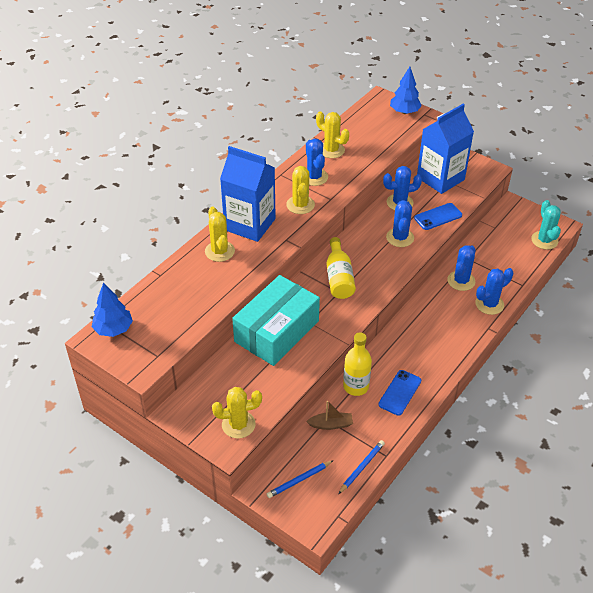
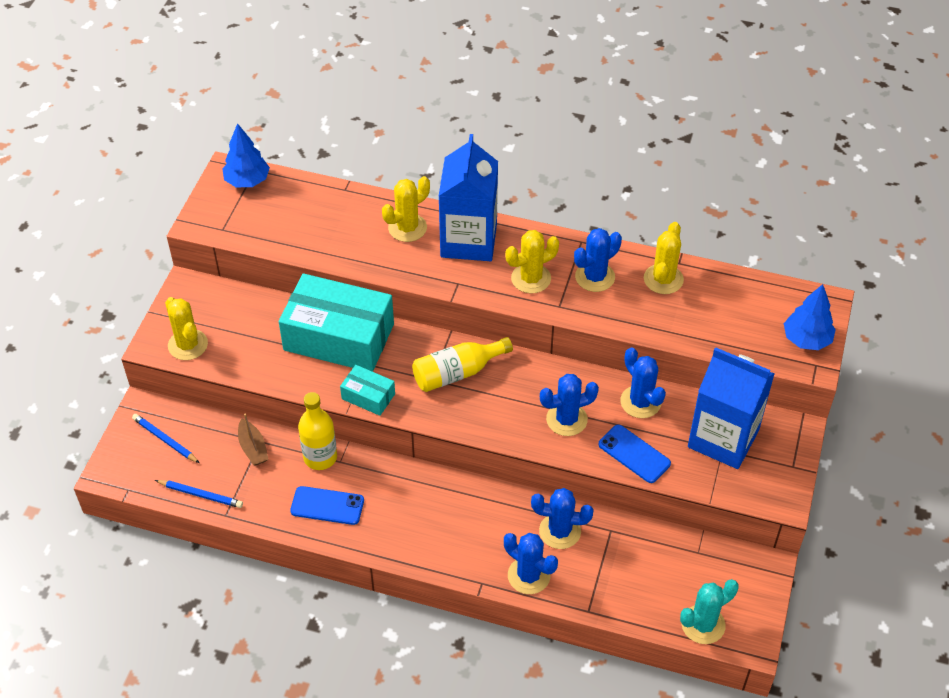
camera: 70 degrees right, 5 degrees up
(339, 328) = (368, 396): none -> turquoise box

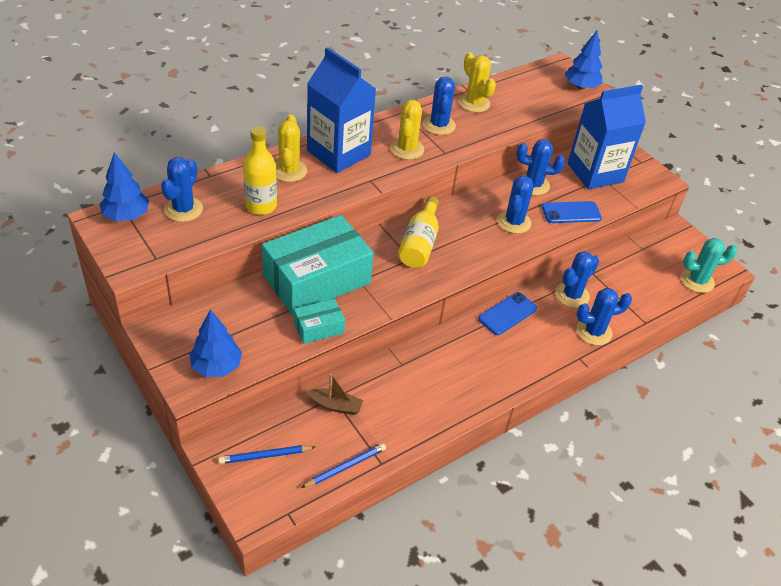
camera: 55 degrees left, 5 degrees down
(188, 345) = (216, 366): yellow cactus -> blue tree
(289, 204) = (183, 209): none -> blue cactus
(320, 457) = (386, 372): yellow bottle -> yellow bottle (261, 206)
(327, 506) = (435, 397): blue phone -> blue phone (507, 314)
(368, 396) = (389, 298): turquoise box -> turquoise box (319, 328)
(703, 624) = (697, 281): turquoise cactus -> turquoise cactus turned 75 degrees clockwise

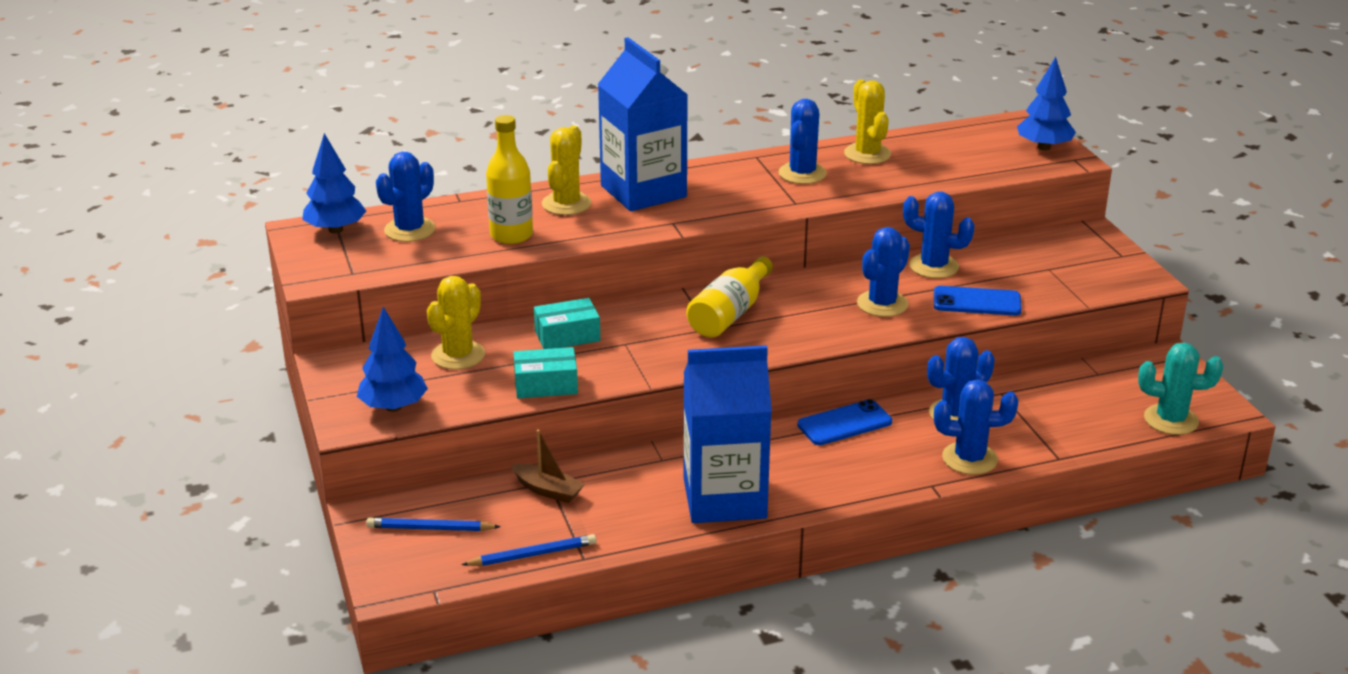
camera: 20 degrees right, 15 degrees down
(317, 279) = (567, 336): turquoise box -> turquoise box, size x0.46
(407, 149) = (742, 195): yellow cactus -> yellow cactus (458, 355)
(595, 173) = (1039, 261): blue carton -> blue carton (724, 498)

